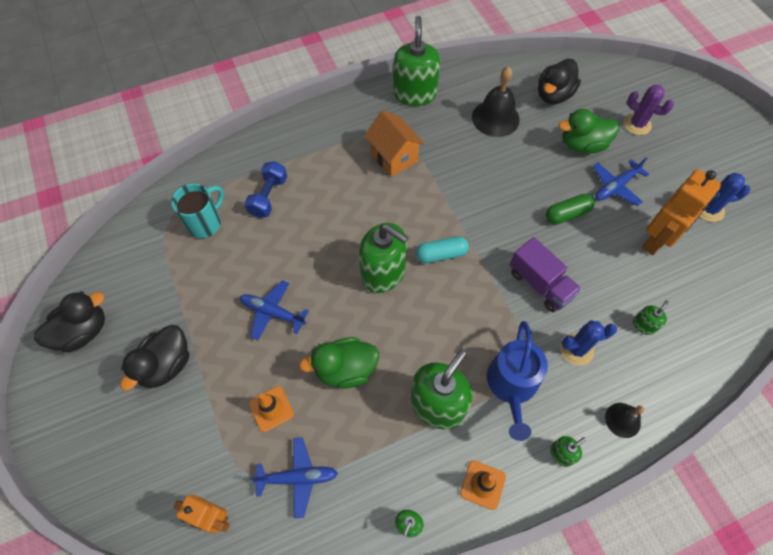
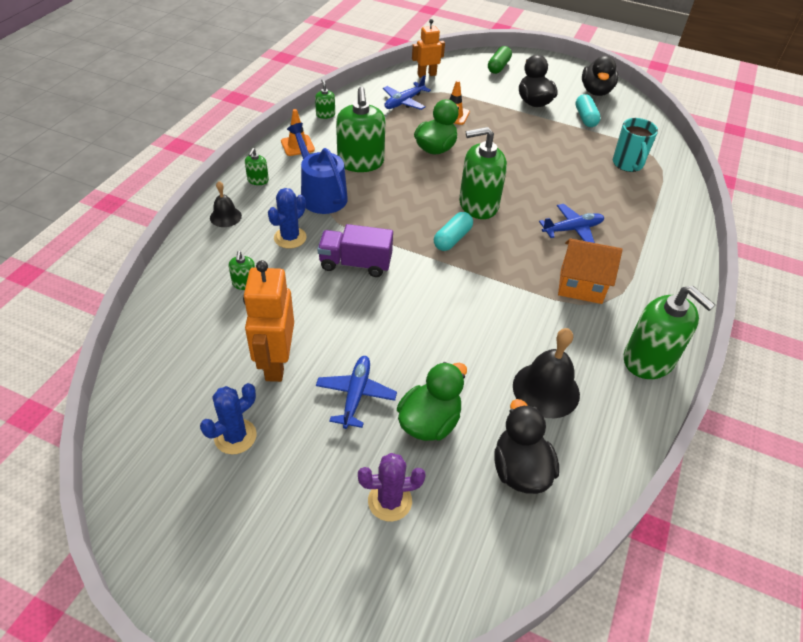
camera: 135 degrees right, 15 degrees down
(153, 303) = (585, 118): none -> turquoise capsule
(268, 196) = (619, 201): blue dumbbell -> none
(273, 313) = (515, 148): blue plane -> blue plane (572, 229)
(567, 214) = (381, 334): green capsule -> green capsule (498, 67)

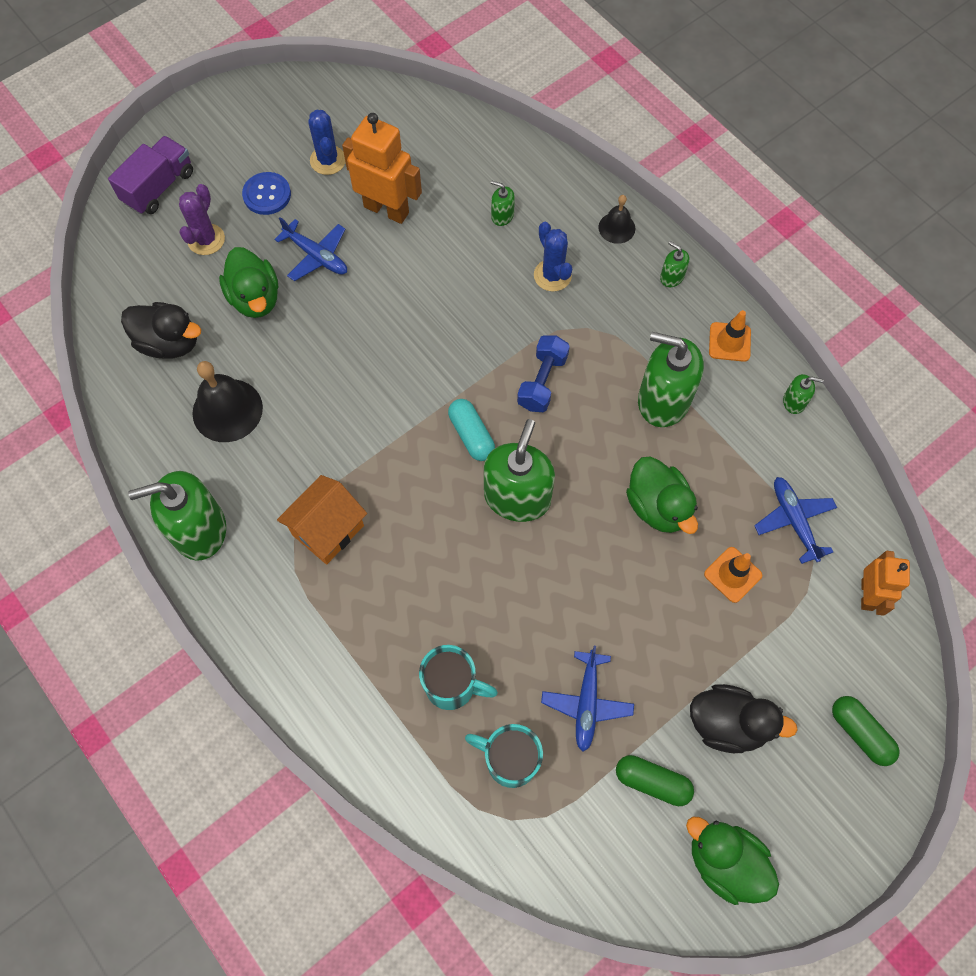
camera: 120 degrees right, 20 degrees up
(305, 472) = (267, 195): none -> blue button
(321, 195) = (615, 331): blue watering can -> none
(355, 263) = (481, 321): purple truck -> purple truck (159, 187)
(385, 217) = (542, 381): none -> blue dumbbell
(572, 229) = (419, 583): blue plane -> blue plane (586, 703)
(585, 118) = (652, 781): turquoise capsule -> green capsule
(596, 91) = (724, 861): black duck -> green duck
(615, 196) = (452, 686): none -> turquoise mug

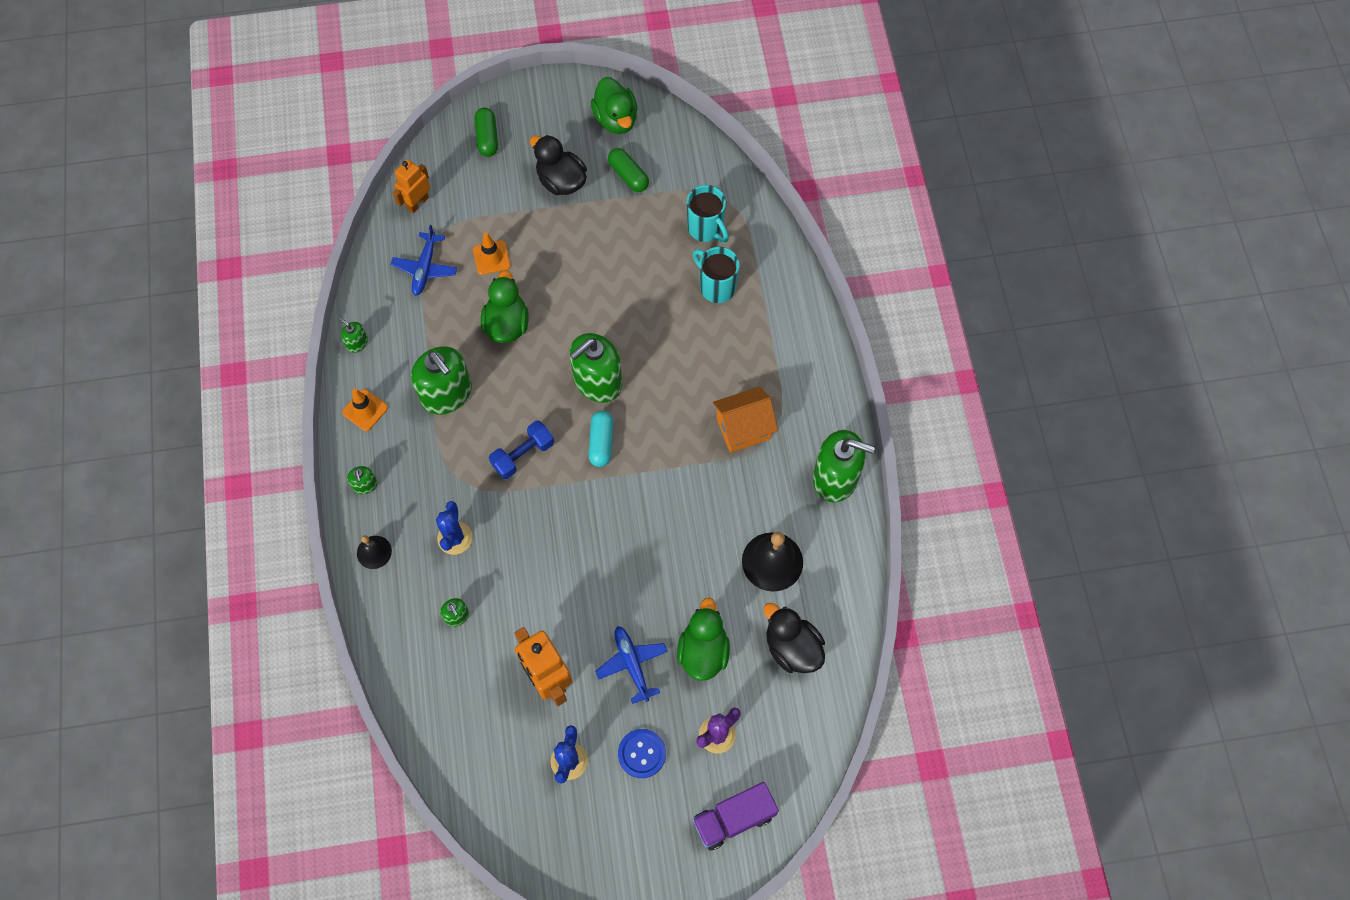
camera: 150 degrees left, 0 degrees up
(586, 703) = (638, 235): blue plane -> none

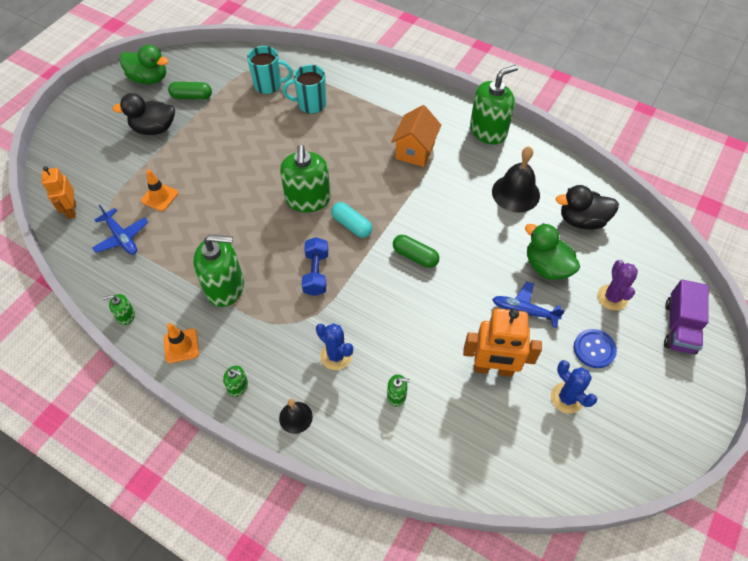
camera: 50 degrees left, 10 degrees down
(487, 138) = (77, 144): green capsule -> green capsule (415, 256)
(507, 324) = (215, 220): green duck -> none

